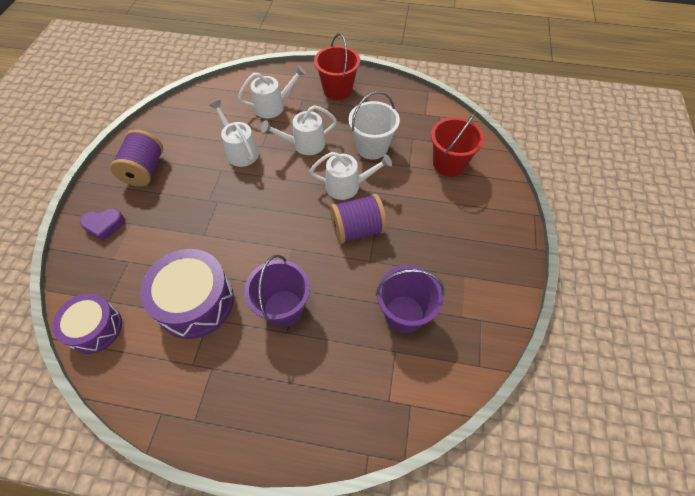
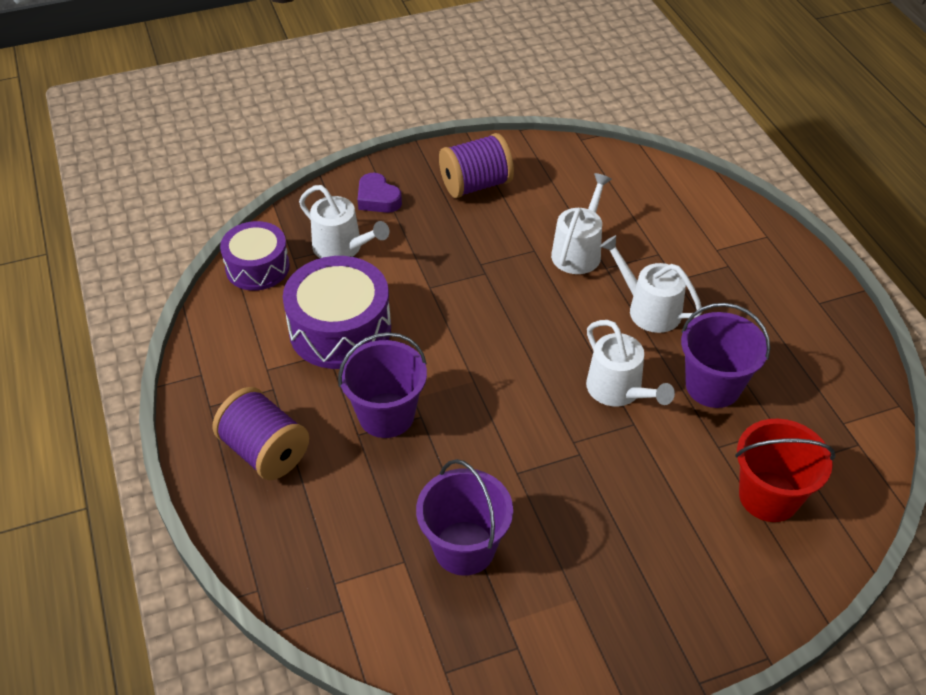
camera: 60 degrees right, 10 degrees down
(273, 106) = (684, 242): white watering can -> white watering can (342, 247)
(337, 90) = (785, 294): red bucket -> none
(357, 229) = (556, 436): purple spool -> purple spool (265, 451)
(372, 147) = (713, 386): white bucket -> purple bucket

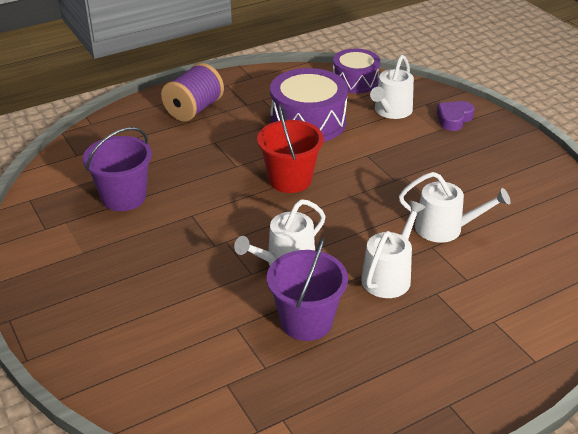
camera: 80 degrees right, 10 degrees down
(386, 415) = (234, 151): purple bucket -> none
(475, 185) = (499, 164): purple spool -> none
(768, 496) = (185, 360): red bucket -> red bucket (290, 180)

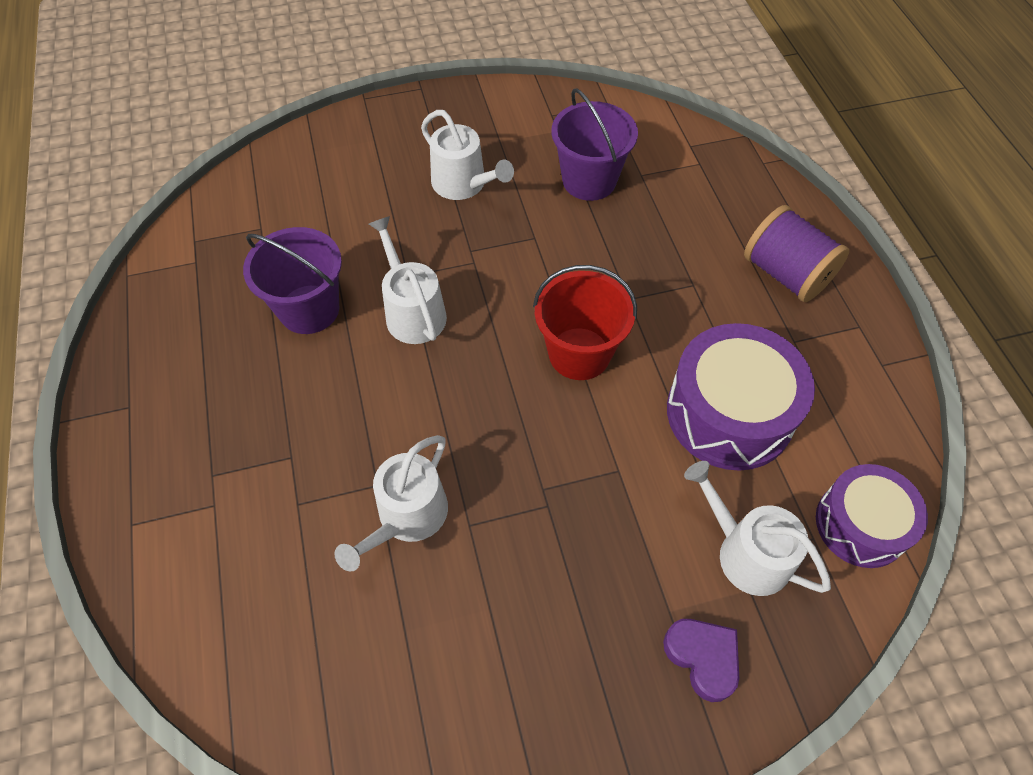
camera: 105 degrees right, 20 degrees up
(389, 276) = (343, 413): white watering can -> white watering can (463, 184)

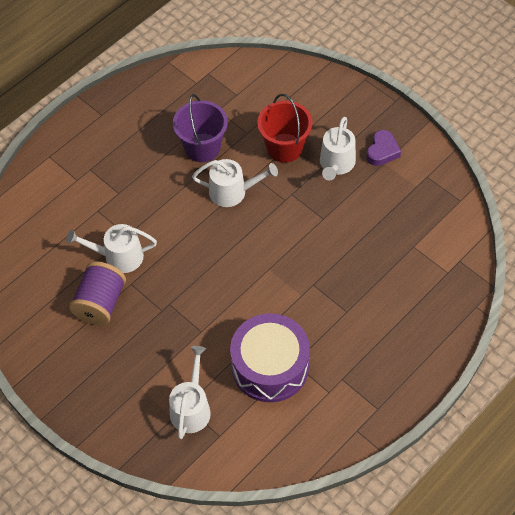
camera: 60 degrees right, 0 degrees up
(412, 312) = (232, 192): white watering can -> white watering can turned 60 degrees clockwise
(579, 353) = (259, 279): red bucket -> red bucket (284, 148)
(589, 180) = (387, 222): purple bucket -> none
(703, 658) = (125, 412): purple heart -> purple heart (382, 151)
(786, 274) = (390, 355): purple spool -> purple spool (100, 303)
(861, 524) = (241, 455): purple drum -> none

